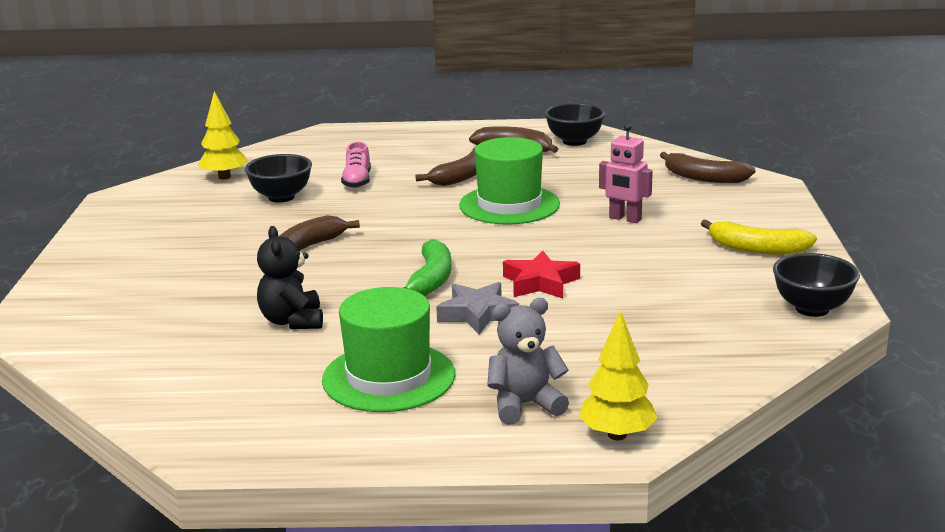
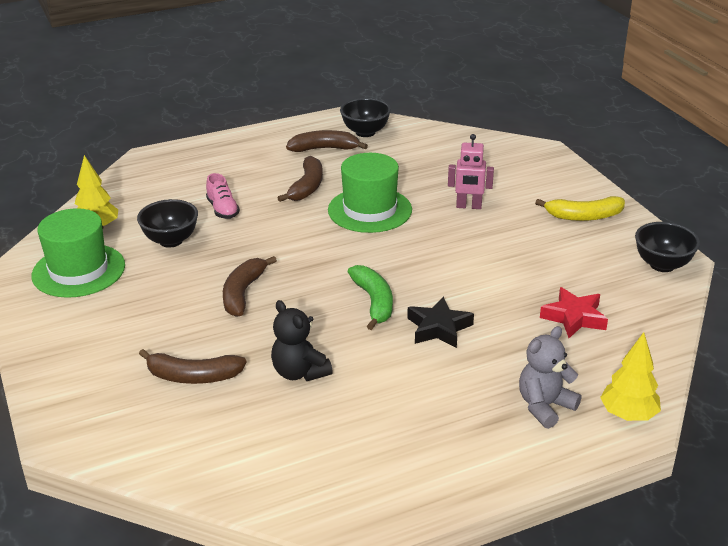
camera: 25 degrees left, 10 degrees up
(388, 377) = (424, 408): green hat -> green hat (78, 270)
(478, 314) = (439, 328): grey star -> black star
(540, 283) = (459, 285): red star -> red star (574, 317)
(704, 178) = (492, 153): brown banana -> brown banana (193, 376)

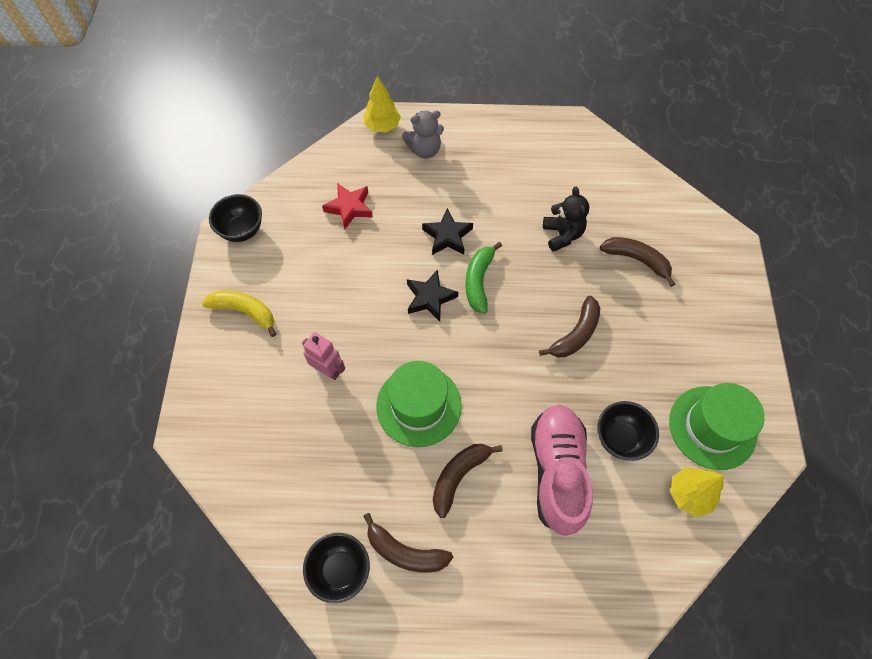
camera: 155 degrees left, 30 degrees up
(223, 209) = (557, 471): pink shoe -> pink shoe, size x2.10
(416, 275) = (430, 298): none -> black star

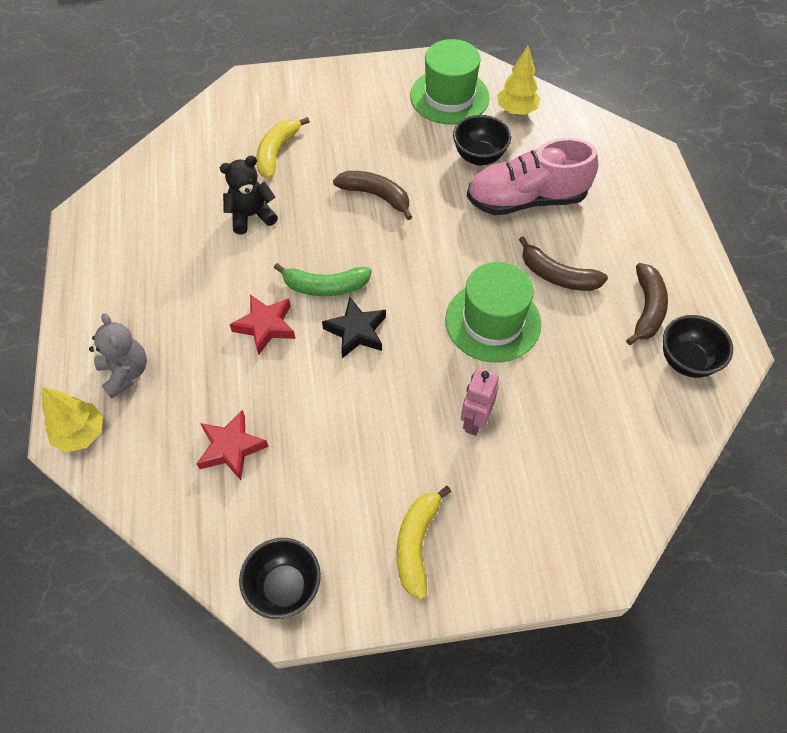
camera: 100 degrees left, 5 degrees down
(447, 236) = (265, 326): black star -> red star
(637, 260) = (277, 152): brown banana -> yellow banana

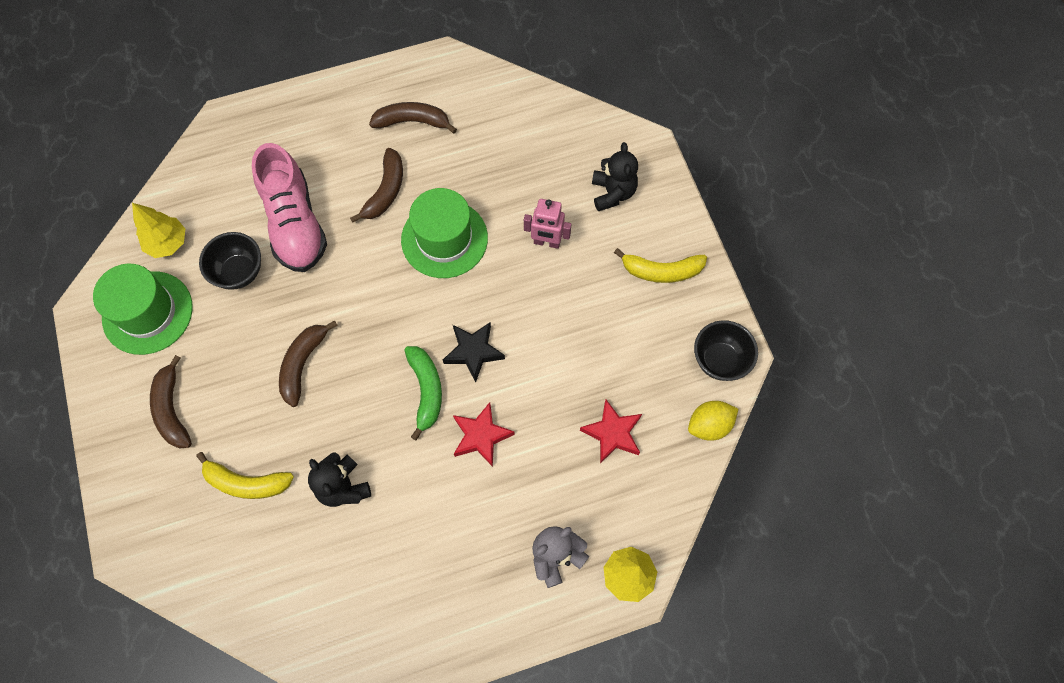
camera: 100 degrees left, 10 degrees up
(209, 554) = (709, 425): none -> yellow lemon
(356, 109) = (172, 409): none -> brown banana
(534, 507) = (612, 193): none -> black teddy bear
(686, 361) = (461, 93): black bowl -> none

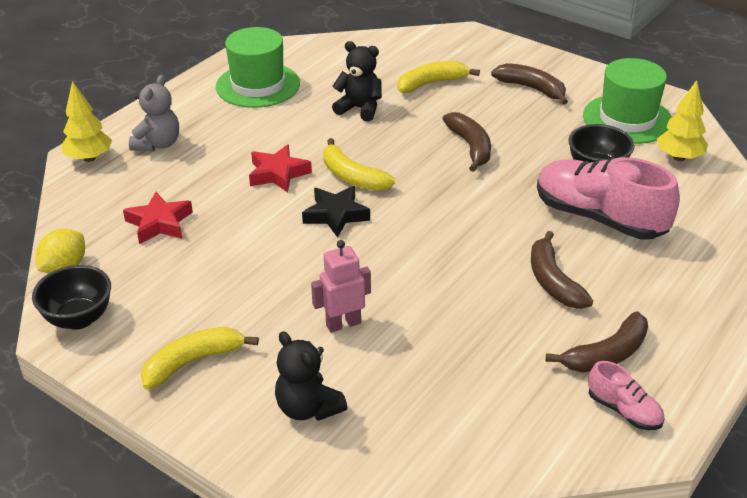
camera: 145 degrees right, 30 degrees down
(426, 390) = (352, 176): green banana -> yellow banana
(442, 85) = (624, 410): none -> pink shoe
(444, 239) = (450, 275): green hat -> green hat (258, 85)

